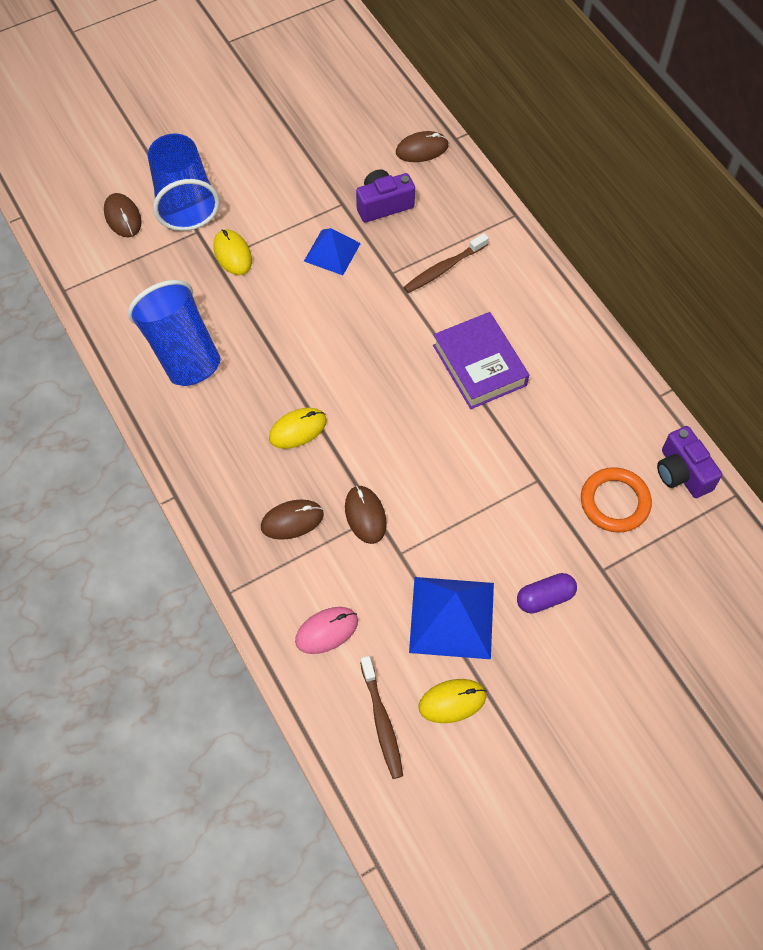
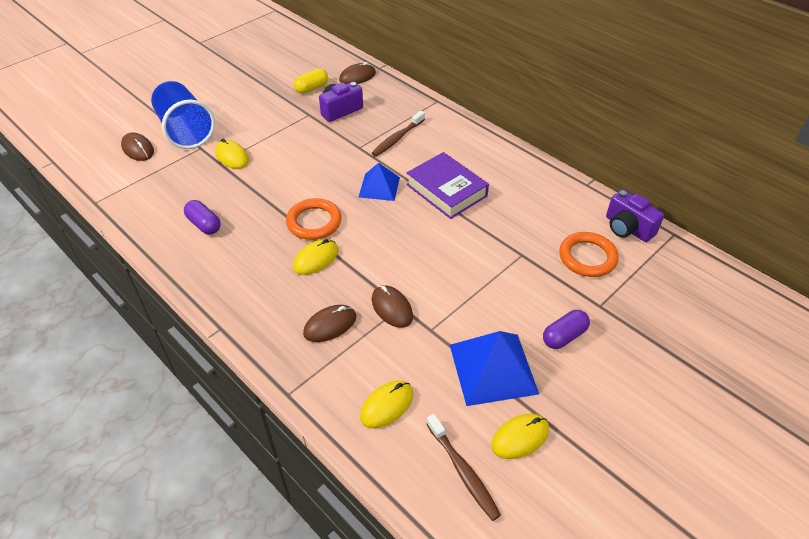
camera: 15 degrees left, 15 degrees down
(182, 351) = (204, 224): blue cup -> purple capsule
(308, 377) = (314, 222): none -> orange ring
(326, 631) = (387, 405): pink mouse -> yellow mouse
(332, 252) = (310, 143): blue pyramid -> blue pyramid (379, 187)
(356, 158) = (311, 88): none -> yellow capsule

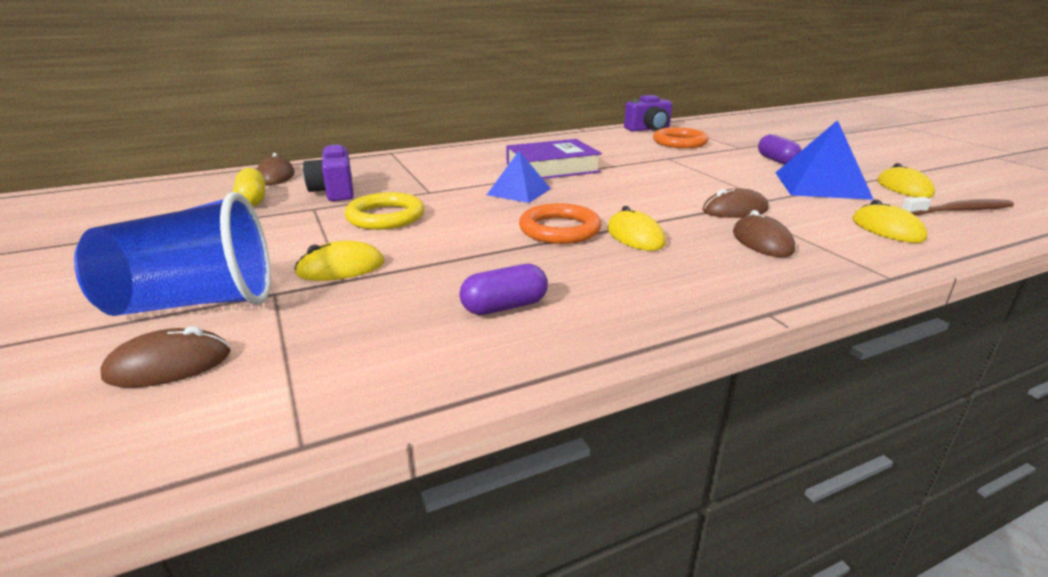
camera: 70 degrees left, 20 degrees down
(306, 145) = (385, 217): none -> yellow ring
(397, 138) = (436, 174): brown toothbrush -> none

